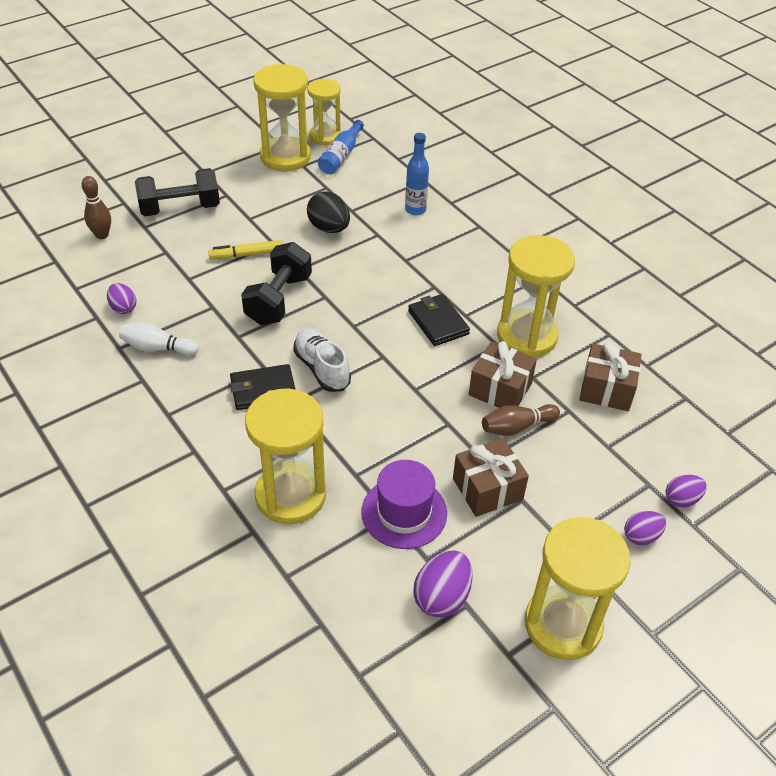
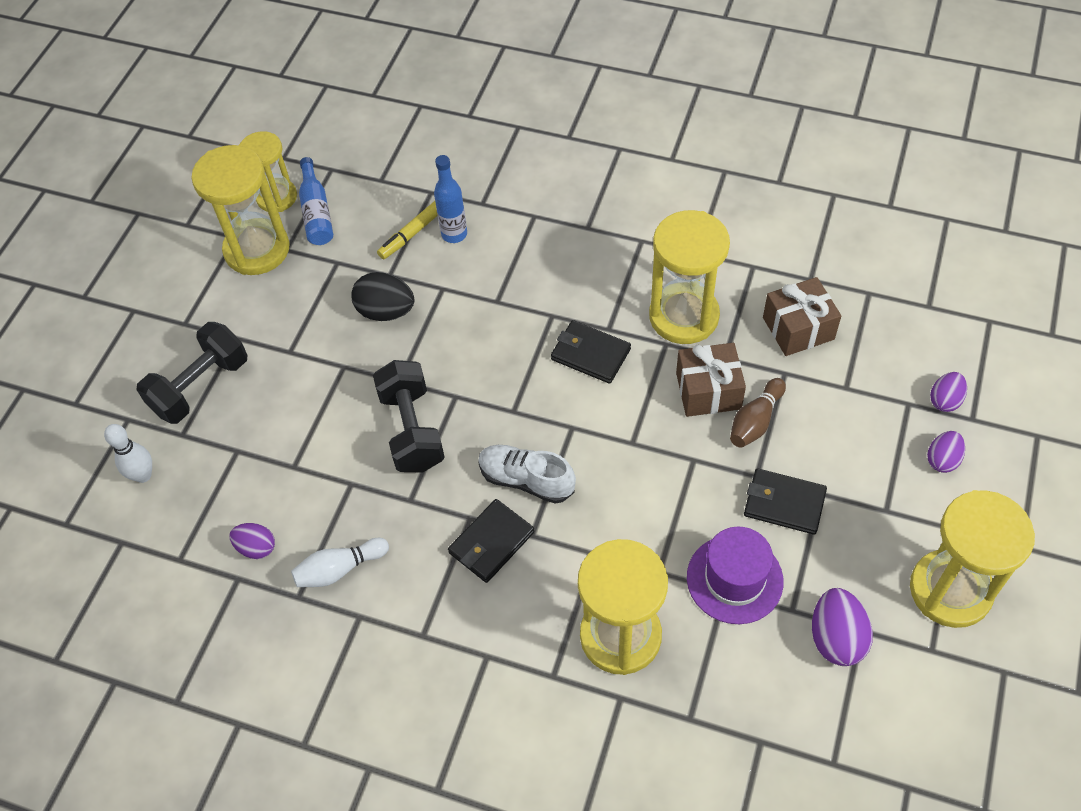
camera: 30 degrees left, 10 degrees up
(102, 235) = (143, 475): brown bowling pin -> white bowling pin
(247, 255) = (329, 398): yellow marker -> yellow marker (412, 234)
(487, 489) = (784, 503): brown gift -> black wallet

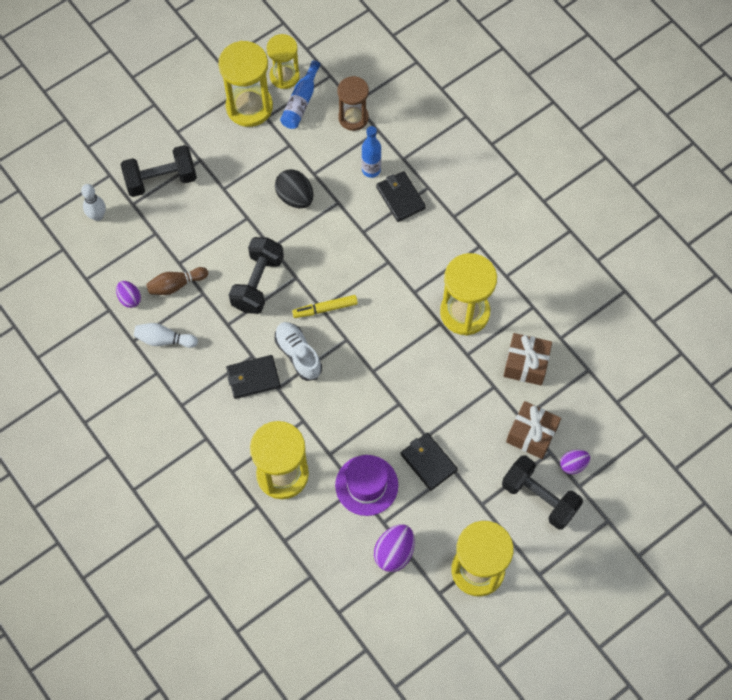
camera: 30 degrees right, 10 degrees up
(391, 195) = (353, 118): none -> brown hourglass
(412, 234) = (347, 153): yellow marker -> yellow marker (325, 309)
(590, 354) = (391, 301): black wallet -> black wallet (400, 197)
(708, 391) = (441, 368): brown gift -> brown gift (531, 434)
(755, 421) = (452, 404): brown bowling pin -> brown bowling pin (176, 285)
(942, 460) = (539, 497): purple egg -> black dumbbell

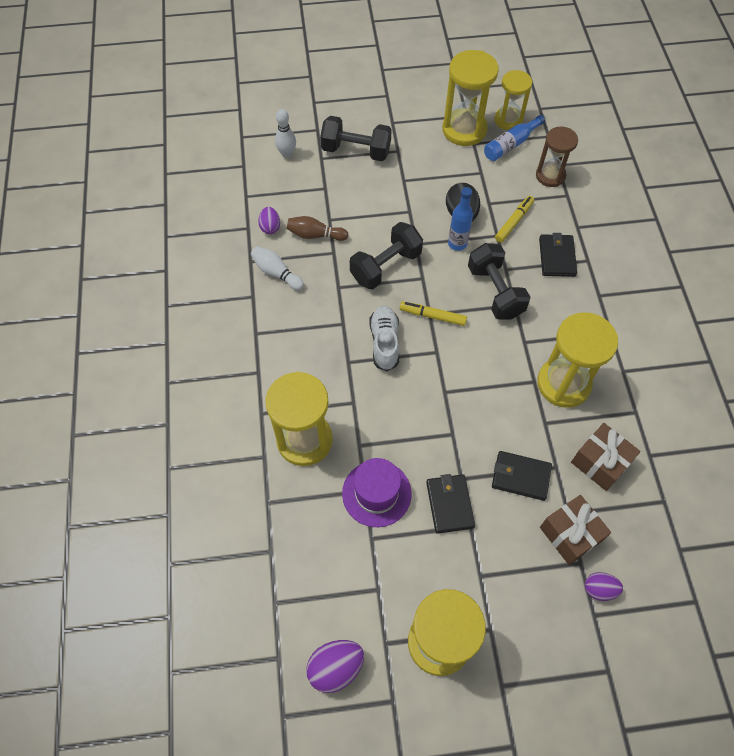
camera: 30 degrees right, 5 degrees down
(253, 378) = (332, 342): black wallet -> black wallet (520, 476)
(345, 181) = (513, 222): none -> yellow marker
(371, 170) = (542, 223): blue bottle -> blue bottle (457, 243)
(394, 552) = (364, 574): purple egg -> purple egg (335, 667)
(539, 497) = (545, 603): black dumbbell -> black dumbbell (495, 292)

